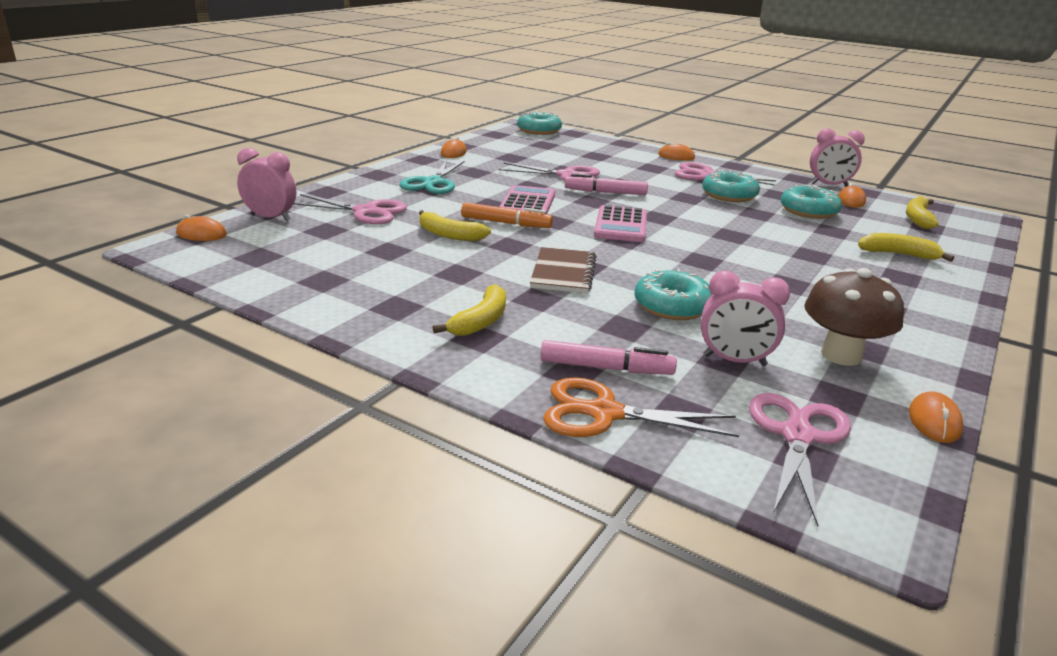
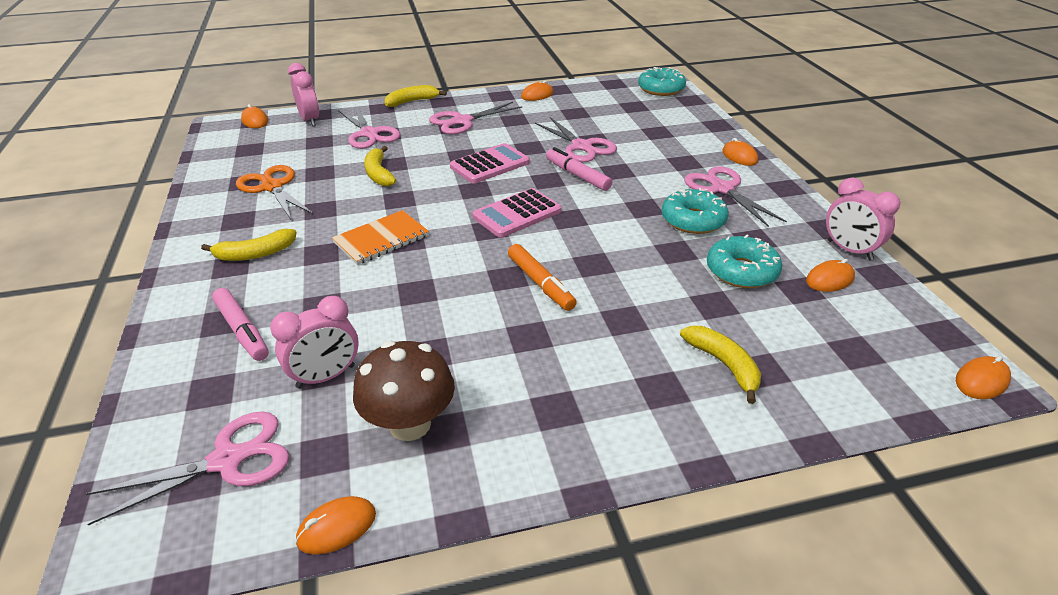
camera: 45 degrees right, 10 degrees up
(433, 183) = (462, 121): turquoise scissors -> pink scissors
(506, 223) = (436, 178): orange marker -> orange marker (540, 283)
(563, 273) = (381, 239): brown notebook -> orange notebook
(604, 413) = (172, 362): orange scissors -> orange scissors (272, 187)
(672, 306) = (389, 307): turquoise donut -> none
(734, 360) = (326, 377): pink clock -> pink clock turned 90 degrees counterclockwise
(918, 219) = (866, 337): yellow banana -> yellow banana (412, 102)
(986, 218) = (981, 381): none -> orange mouse

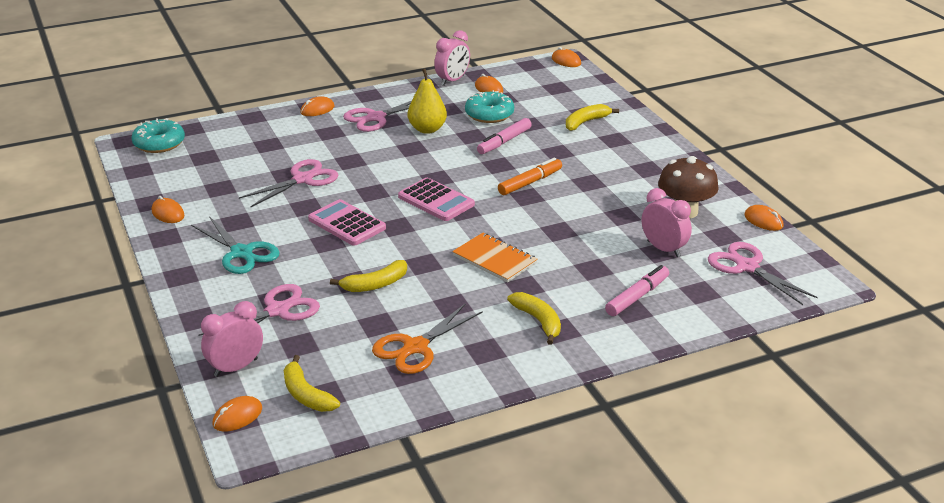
camera: 100 degrees left, 5 degrees down
(412, 102) = (179, 297): yellow banana -> yellow banana (306, 394)
(462, 121) = (242, 253): pink scissors -> turquoise scissors
(577, 175) = (362, 178): pink marker -> pink marker (504, 142)
(693, 220) = (427, 129): turquoise donut -> yellow pear

